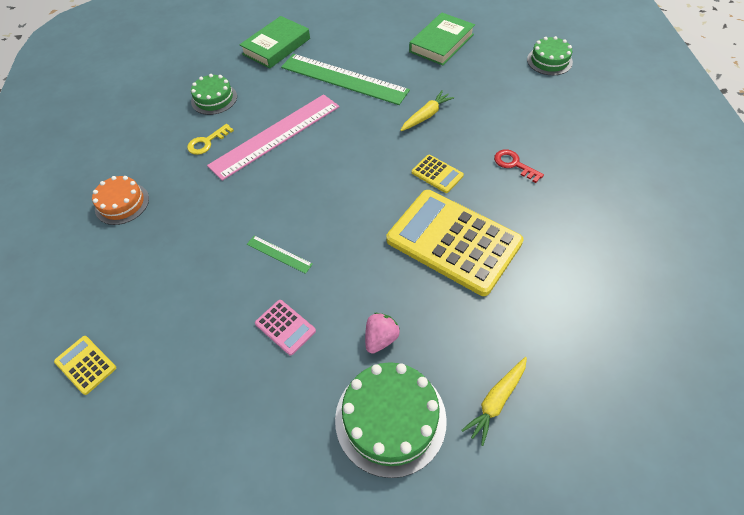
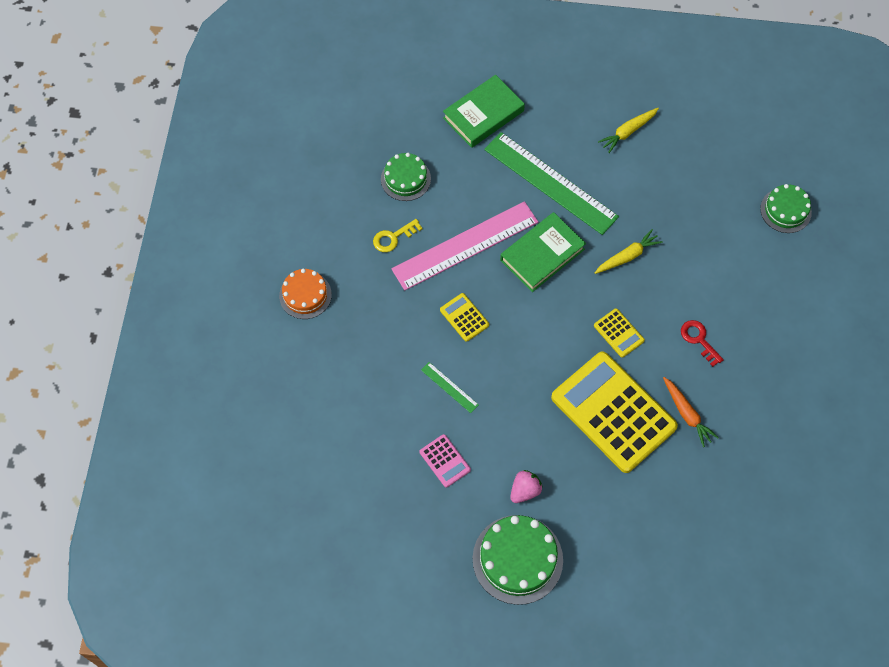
camera: 10 degrees right, 10 degrees up
(85, 365) = (273, 455): yellow calculator -> yellow calculator (464, 317)
(441, 43) = (672, 154): green book -> green book (542, 254)
(496, 401) = (606, 565): yellow carrot -> yellow carrot (628, 132)
(527, 228) = (687, 414): none -> orange carrot

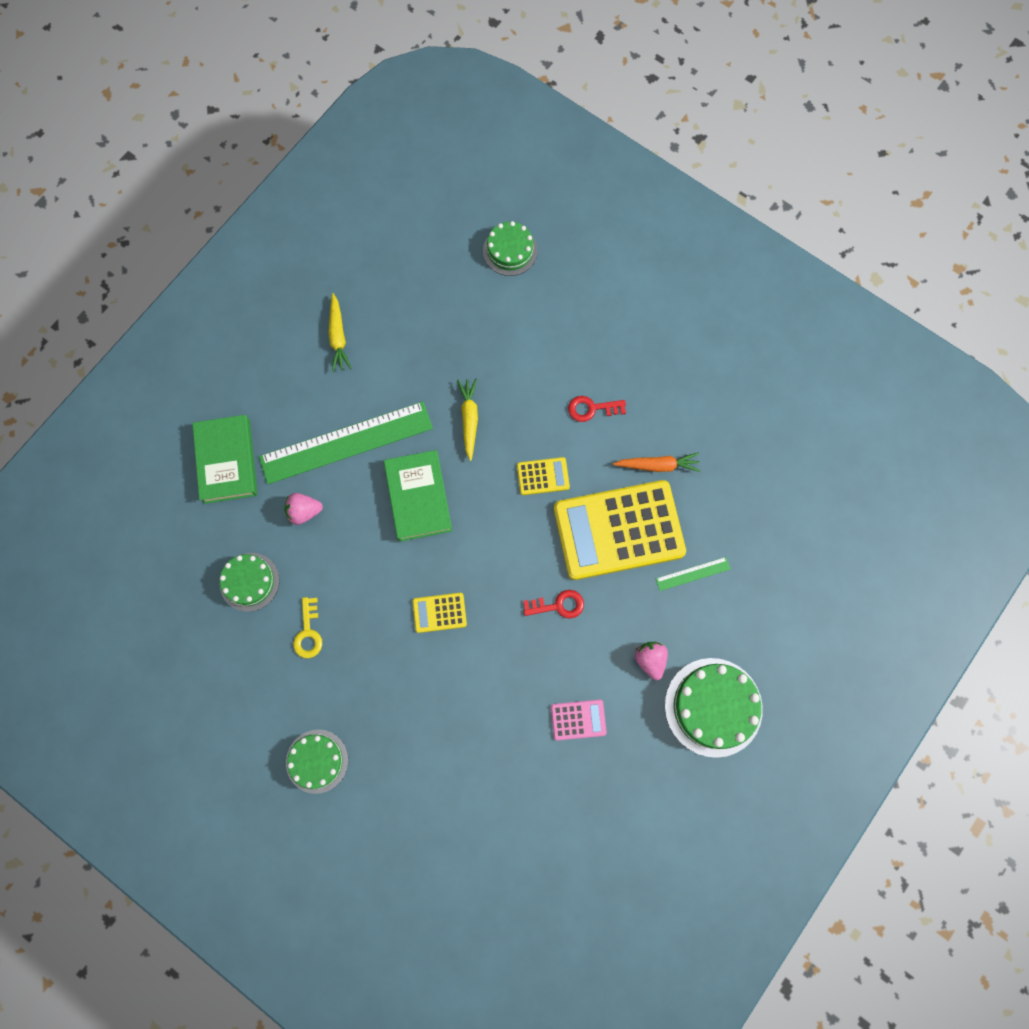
camera: 60 degrees left, 10 degrees up
(305, 295) = (317, 761): orange cake -> green cake
(449, 387) = (504, 670): green ruler -> green ruler (693, 574)
(465, 245) = (362, 566): pink ruler -> none
(480, 185) = (304, 511): none -> pink strawberry
(524, 399) = (558, 605): none -> red key

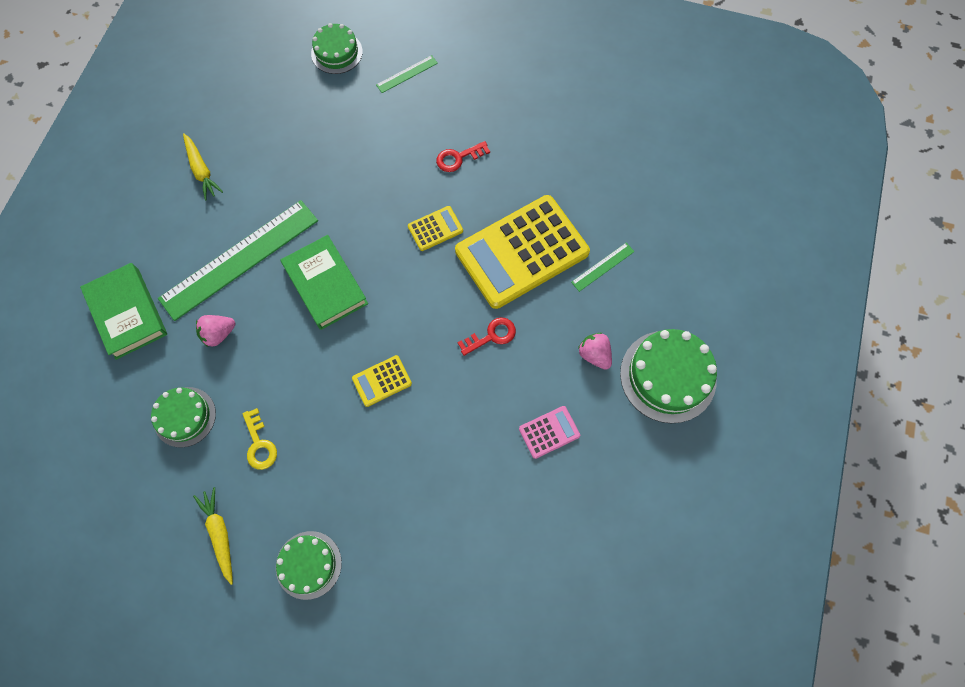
camera: 20 degrees left, 5 degrees down
(469, 419) = (349, 202): yellow carrot -> yellow carrot (220, 534)
(572, 298) = (407, 74): none -> green ruler
(658, 465) = (535, 186): orange carrot -> none

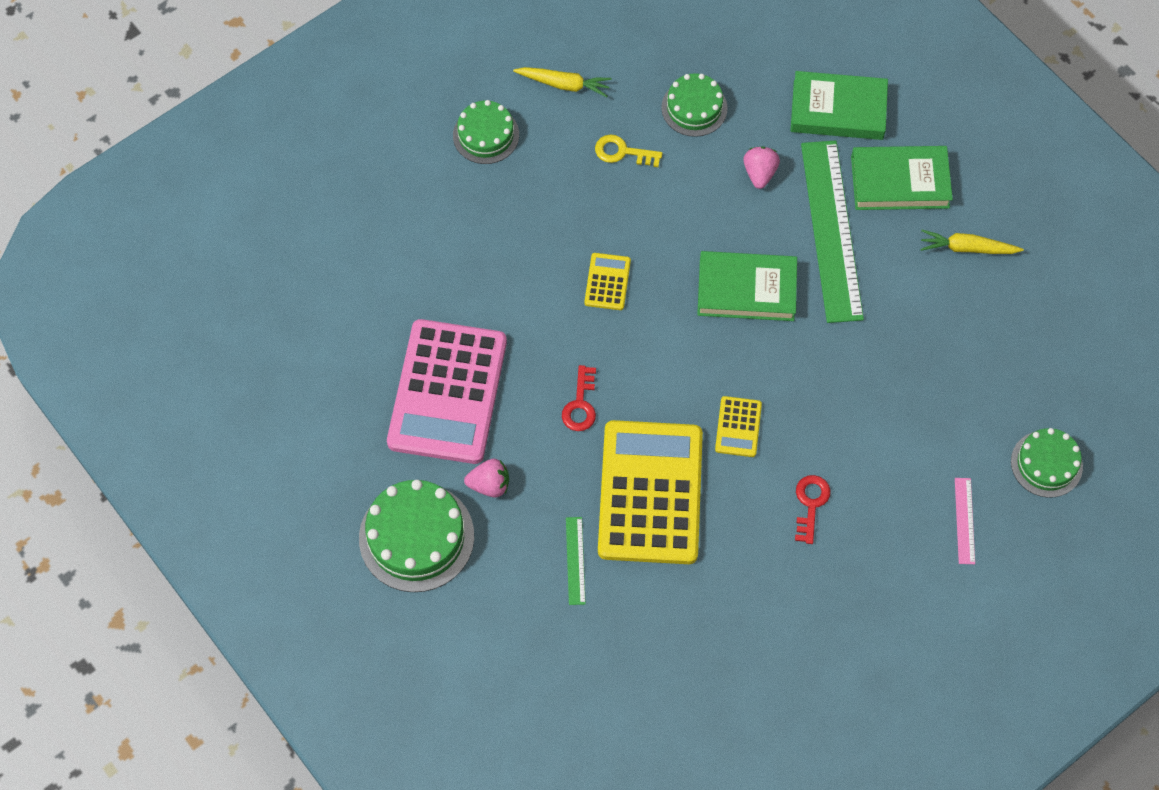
camera: 125 degrees right, 5 degrees down
(170, 238) = (900, 182): none -> green book
(407, 74) = (964, 520): green ruler -> pink ruler
(549, 432) = (448, 392): pink calculator -> pink calculator, size x2.37

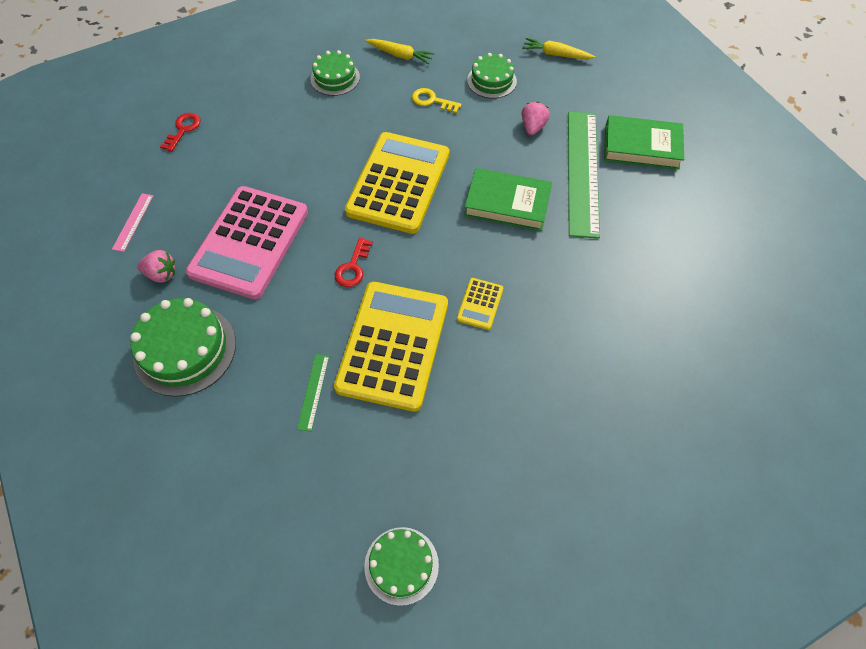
camera: 10 degrees right, 5 degrees down
(489, 485) = (260, 317): pink strawberry -> pink strawberry (161, 274)
(607, 282) = (398, 183): yellow calculator -> yellow calculator, size x2.37
(810, 504) = (531, 377): red key -> red key (183, 129)
(838, 110) = (599, 95): green book -> none
(964, 520) = (669, 414): pink ruler -> pink ruler (133, 222)
(967, 248) = (691, 199): yellow carrot -> yellow carrot (556, 54)
(1046, 464) = (749, 376): green cake -> green cake (401, 565)

